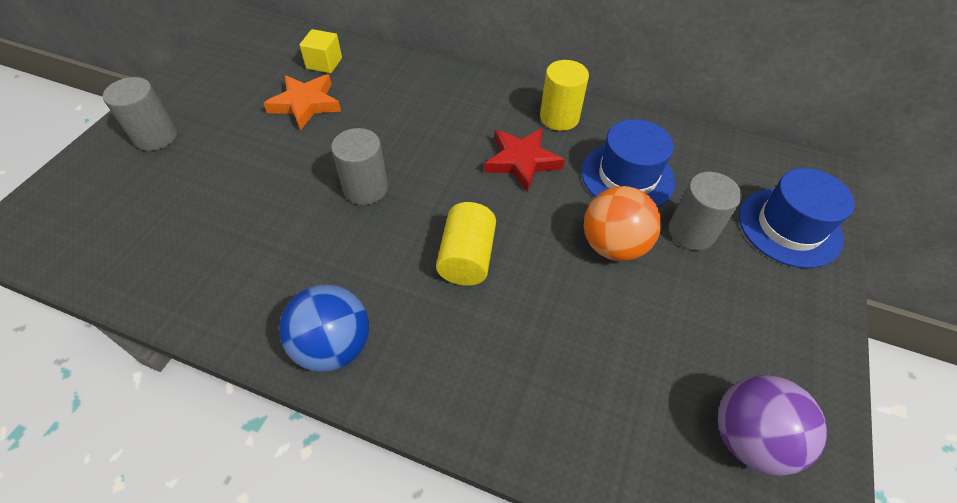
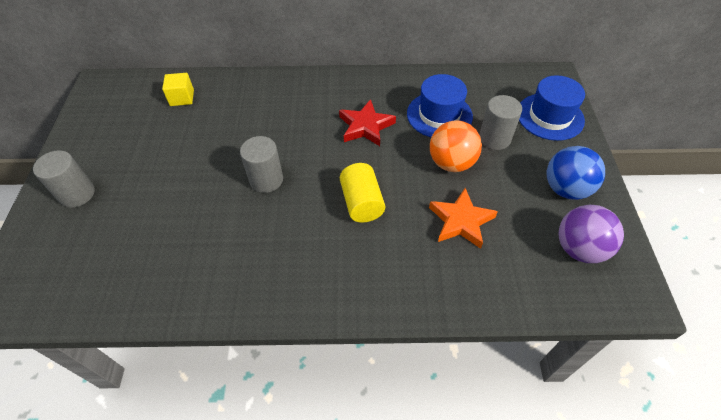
camera: 20 degrees left, 0 degrees up
(305, 104) = (185, 133): orange star -> orange star (461, 221)
(334, 346) = (303, 291): blue ball -> blue ball (566, 189)
(559, 118) = (376, 88): yellow cylinder -> none

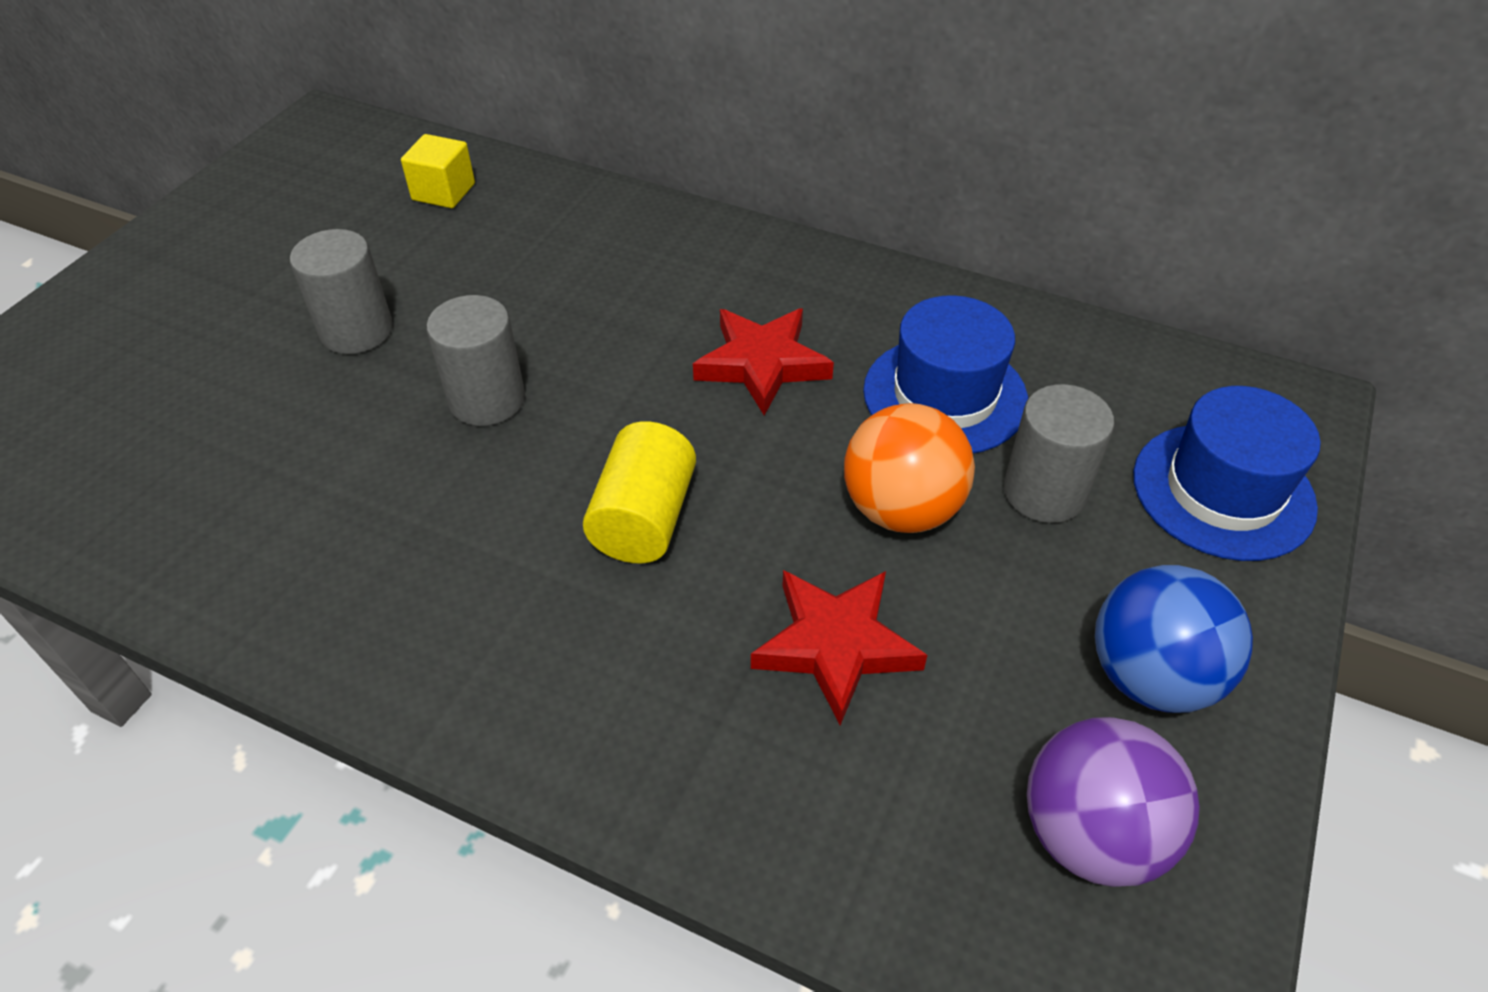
camera: 25 degrees right, 5 degrees down
(77, 194) = (147, 304): grey cylinder -> grey cylinder (356, 331)
(461, 221) = (836, 645): orange star -> red star

